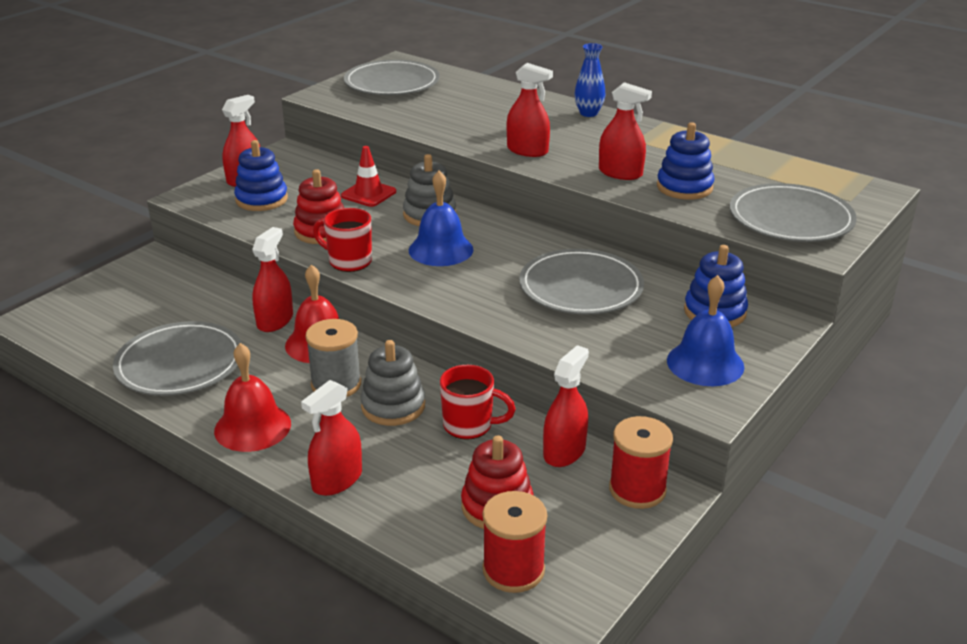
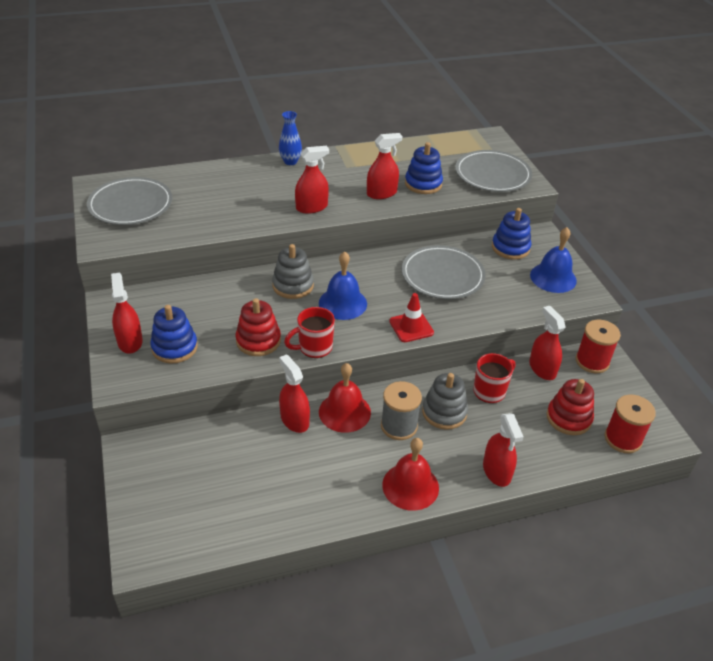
camera: 55 degrees left, 10 degrees up
(180, 364) = (300, 492): grey plate -> none
(368, 194) = (231, 296): red traffic cone -> red traffic cone (411, 327)

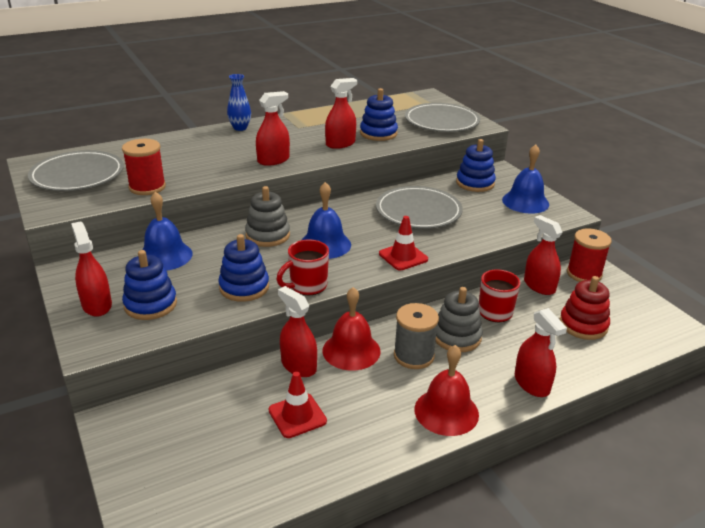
camera: 10 degrees left, 10 degrees down
(196, 296) = (165, 256): none -> blue bell
(258, 341) = (244, 287): red stacking toy -> blue stacking toy
(281, 468) = (297, 415): none -> red traffic cone
(622, 439) = (643, 336): red spool -> red spool (147, 187)

